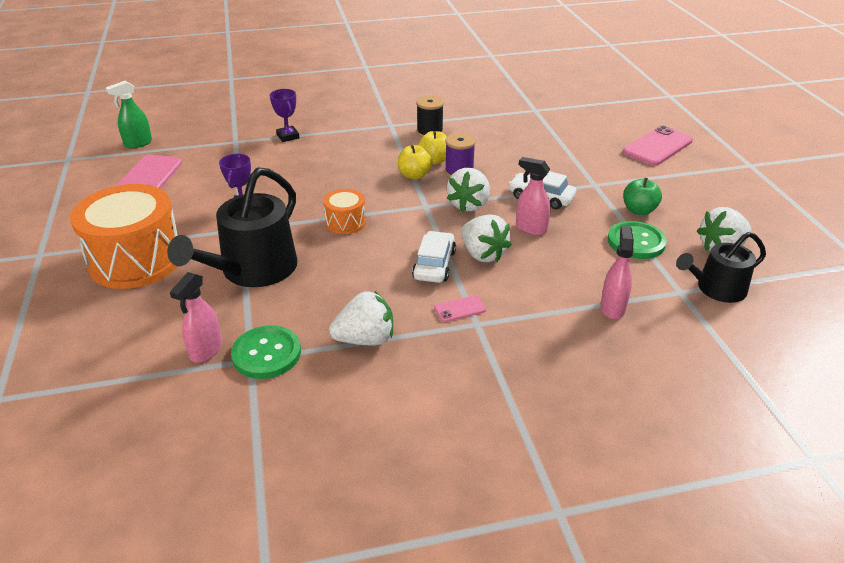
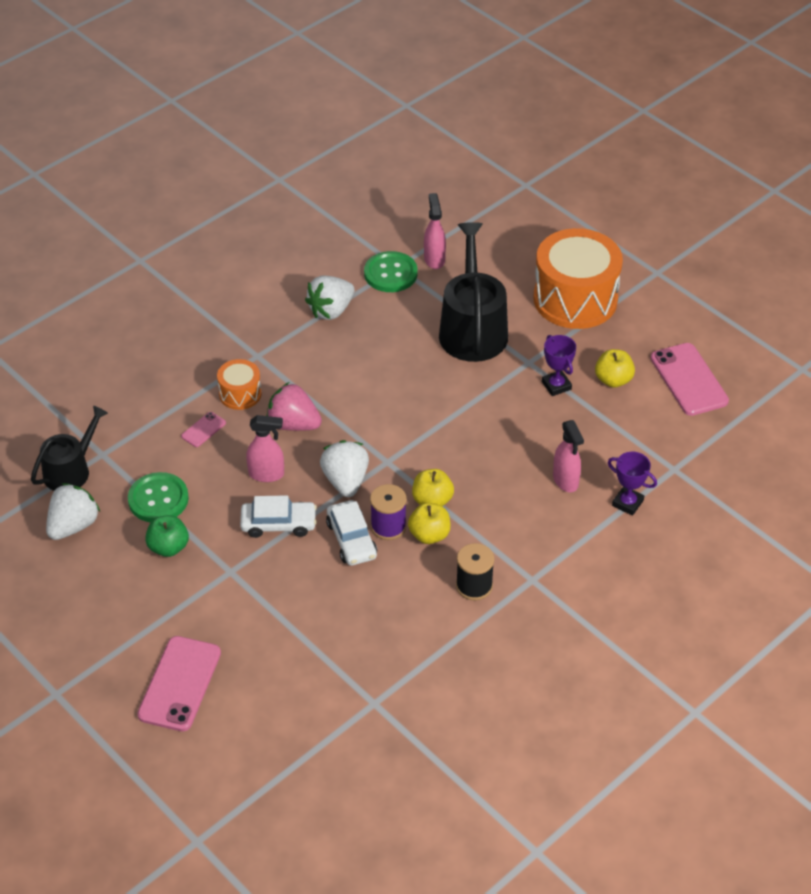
camera: 150 degrees right, 10 degrees up
(138, 143) = (768, 419): green spray bottle -> none
(197, 196) = (613, 380): none -> yellow apple
(345, 222) = (444, 408): orange drum -> orange drum (240, 394)
(434, 265) = (328, 395): white car -> white car (351, 540)
(460, 309) = (278, 362): pink phone -> pink phone (203, 430)
(483, 254) = (293, 424): white strawberry -> pink strawberry
(612, 308) = (155, 413): pink spray bottle -> pink spray bottle (565, 481)

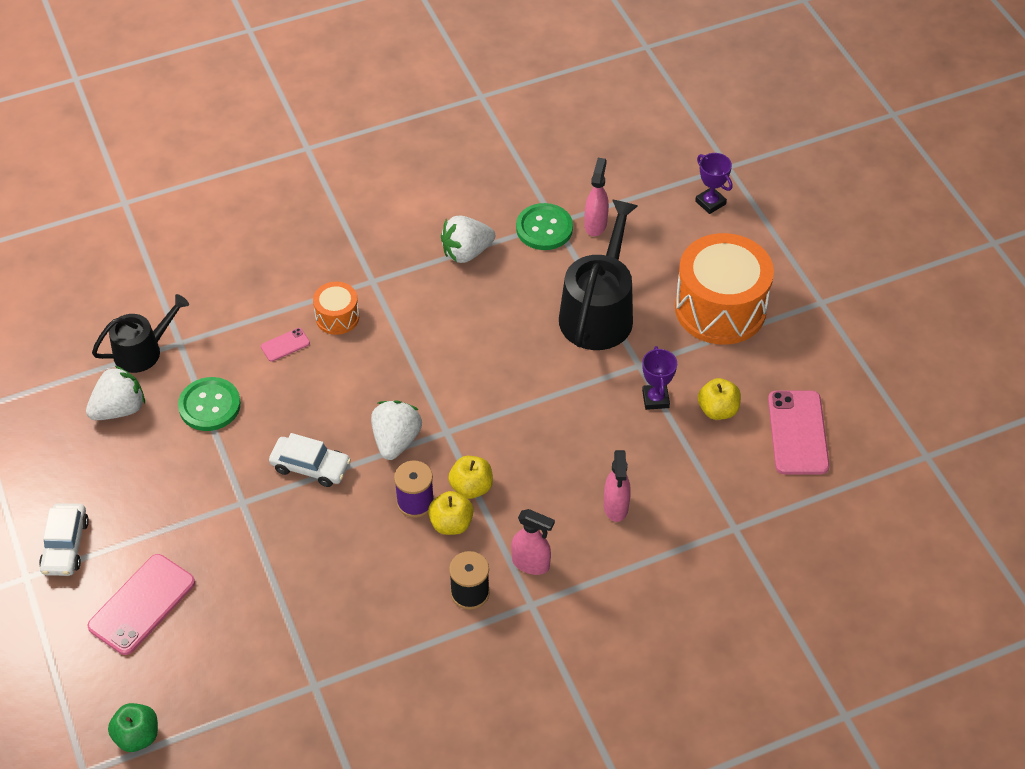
camera: 20 degrees right, 5 degrees up
(168, 547) = (196, 459): green apple -> green apple (137, 736)
(266, 474) = (323, 410): pink spray bottle -> pink spray bottle (531, 563)
(293, 424) = (373, 364): pink strawberry -> none
(351, 540) = (373, 505): white car -> white car (65, 545)
(627, 503) = (668, 551): purple trophy -> purple trophy (710, 203)

